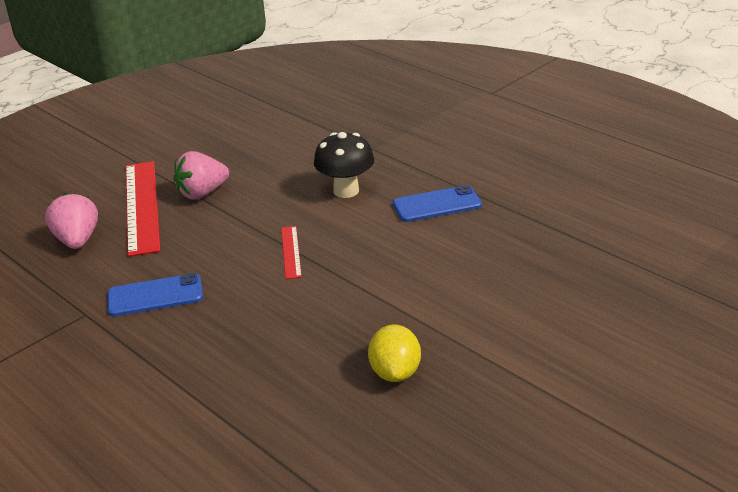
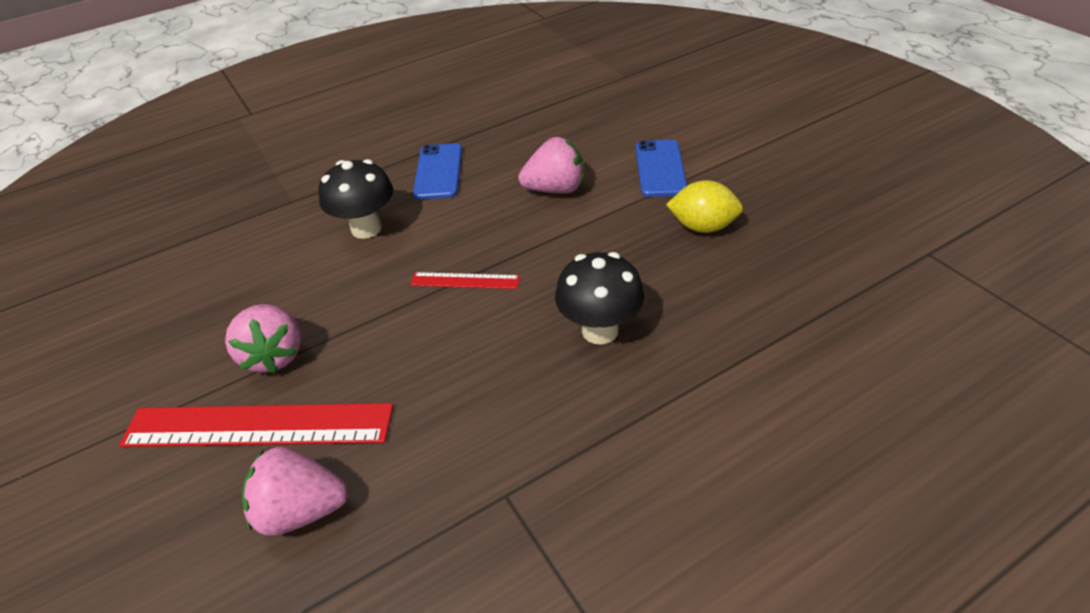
camera: 75 degrees left, 10 degrees up
(155, 296) = (496, 411): blue phone -> blue phone (660, 168)
(241, 330) = (600, 330): none -> black mushroom
(430, 273) = (555, 189): none -> pink strawberry

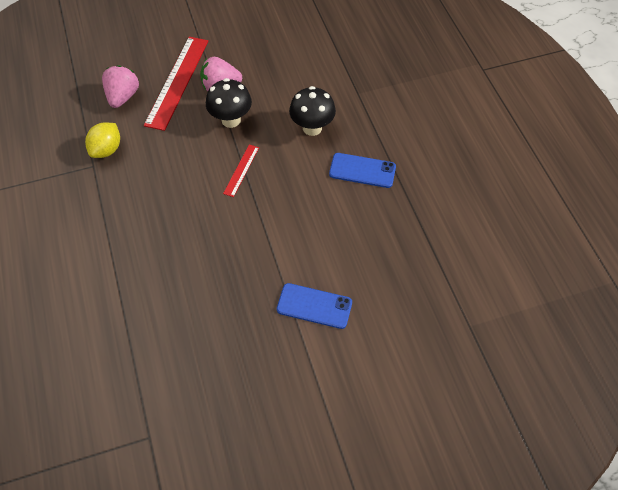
camera: 100 degrees right, 15 degrees up
(555, 189) = (314, 234): pink strawberry -> none
(600, 330) = (171, 225): black mushroom -> black mushroom (231, 120)
(703, 227) = (236, 309): yellow lemon -> yellow lemon (107, 150)

